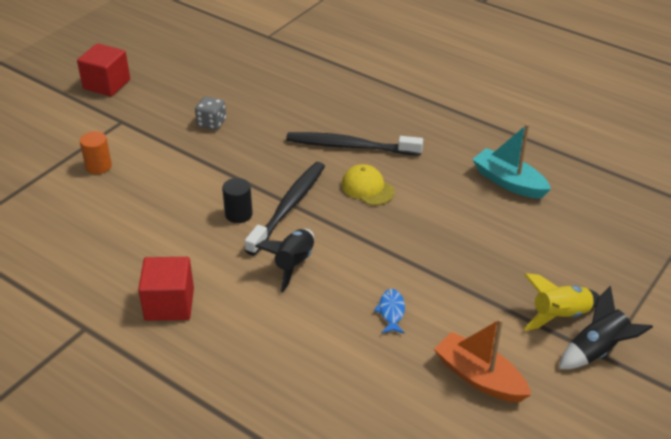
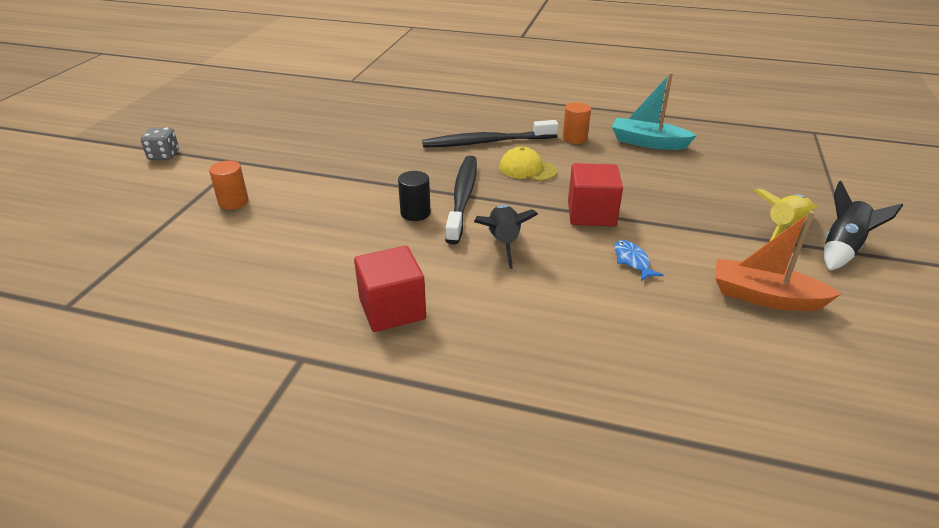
camera: 20 degrees left, 5 degrees down
(106, 84) = (206, 136): red cube -> red cube (591, 214)
(211, 123) = (337, 148): grey dice -> grey dice (164, 155)
(438, 160) = (574, 138): none -> orange cylinder

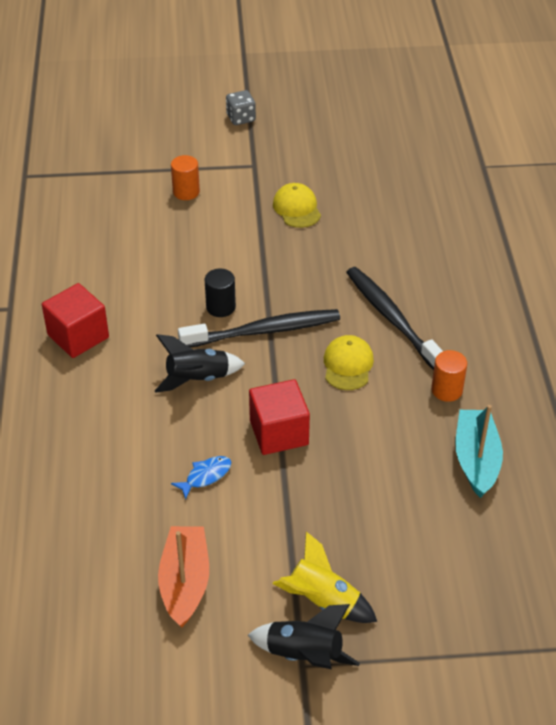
camera: 70 degrees right, 10 degrees up
(320, 154) = (297, 208): none -> yellow cap

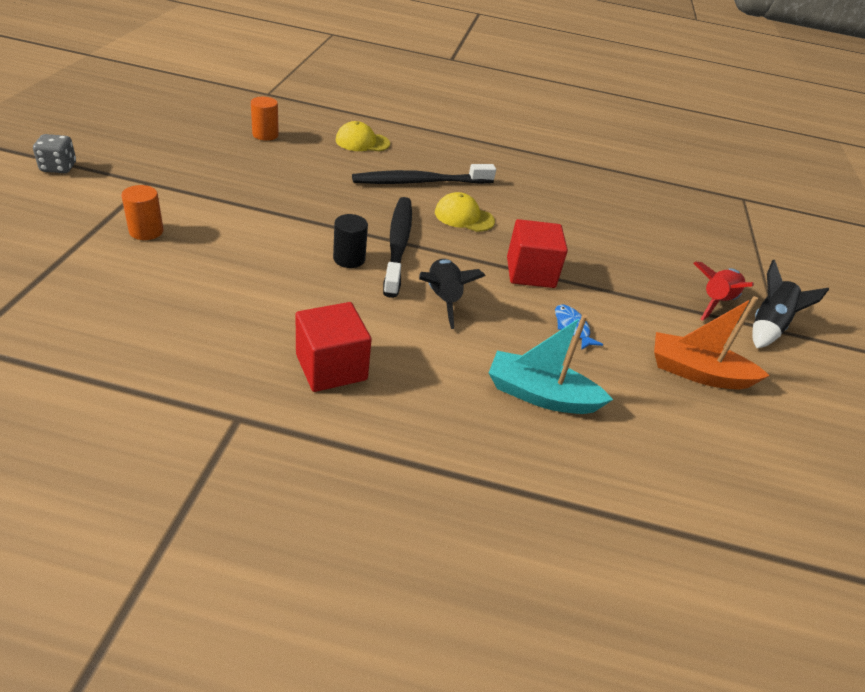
camera: 80 degrees left, 5 degrees down
(297, 208) = (239, 180): yellow cap -> yellow cap (362, 142)
(323, 601) = (715, 302): yellow rocket -> red rocket
(446, 390) = (511, 185): orange cylinder -> orange cylinder (265, 135)
(476, 459) = (584, 196): turquoise boat -> turquoise boat (540, 395)

